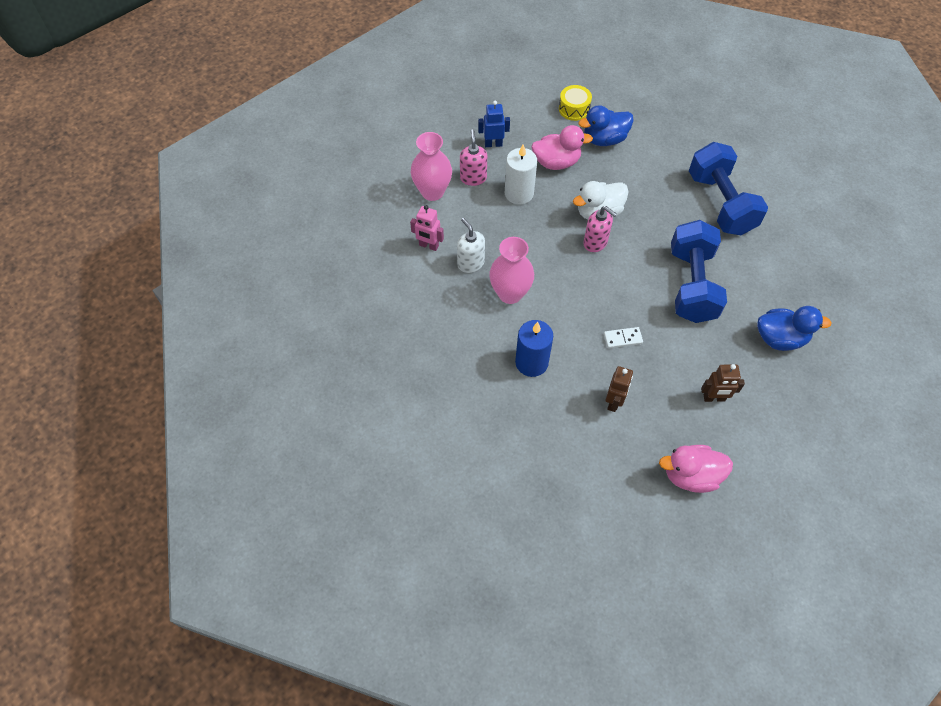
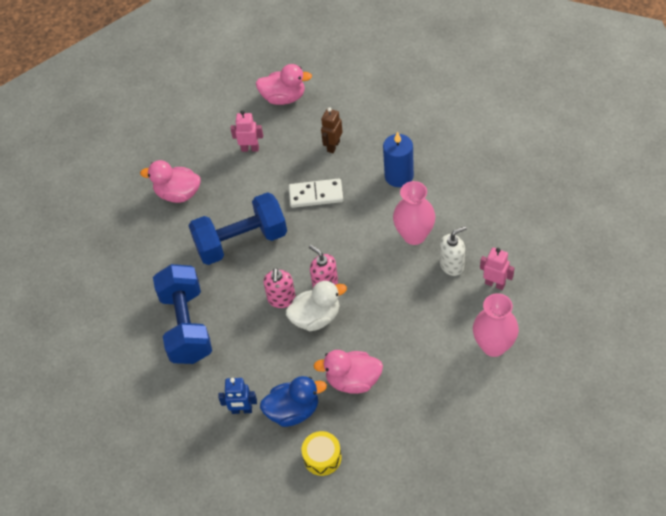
camera: 170 degrees left, 5 degrees down
(470, 263) = (452, 265): white soap dispenser -> white soap dispenser turned 90 degrees counterclockwise
(473, 178) = (448, 362): pink soap dispenser -> pink soap dispenser (281, 299)
(493, 144) = (424, 407): blue robot -> blue robot (242, 410)
(519, 193) = (398, 342): white candle -> none
(622, 338) = (316, 195): white domino -> white domino, size x1.64
(692, 285) = (241, 241): blue dumbbell -> blue dumbbell turned 60 degrees clockwise
(714, 398) = (250, 148): brown robot -> pink robot
(780, 338) = (178, 194): blue duck -> pink duck

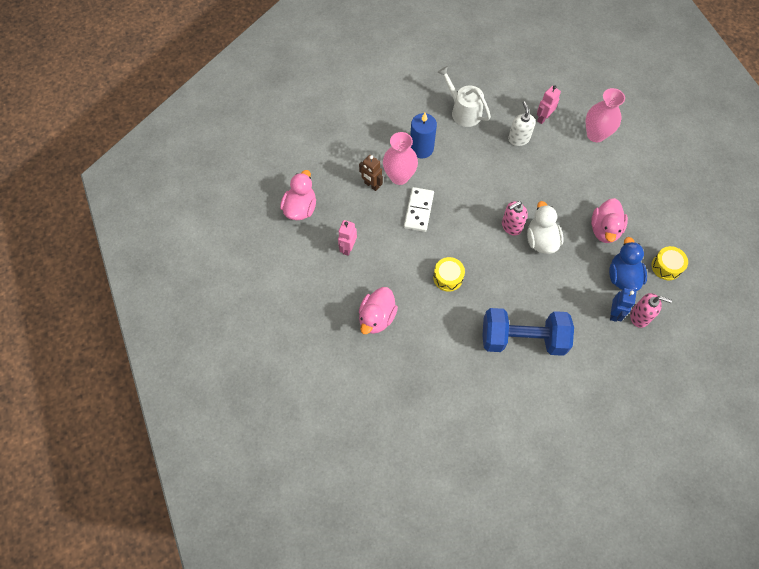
camera: 80 degrees left, 10 degrees up
(241, 241) = (448, 277): blue dumbbell -> yellow drum
(281, 299) = (516, 260): pink soap dispenser -> pink soap dispenser (640, 316)
(414, 235) = (483, 154): pink vase -> pink vase (399, 176)
(469, 201) = (463, 111): none -> white watering can

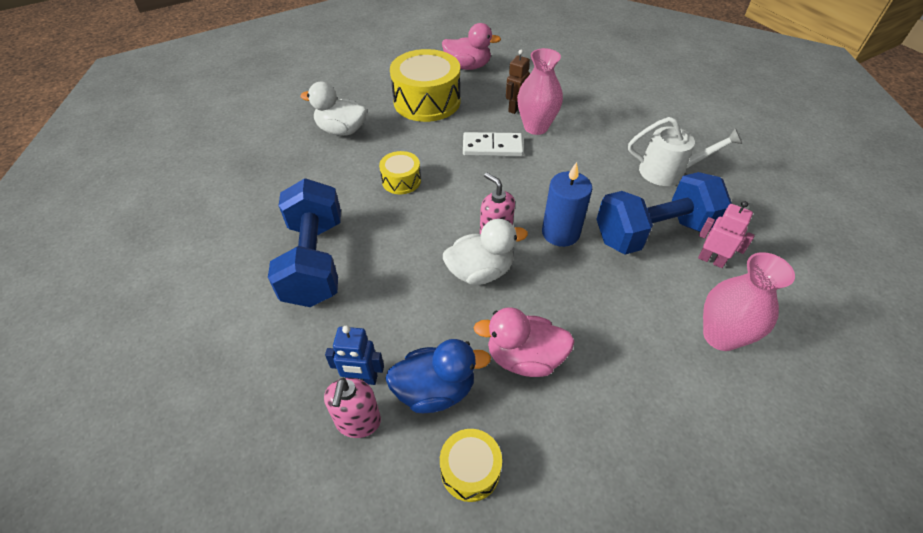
camera: 80 degrees right, 15 degrees down
(348, 248) = (427, 101): pink robot -> yellow drum
(377, 317) = (341, 130): pink duck -> white duck
(421, 148) = (586, 140): blue candle -> blue candle (560, 233)
(463, 111) = (668, 171): white watering can -> white watering can turned 60 degrees clockwise
(518, 139) = (653, 233): white soap dispenser -> blue dumbbell

